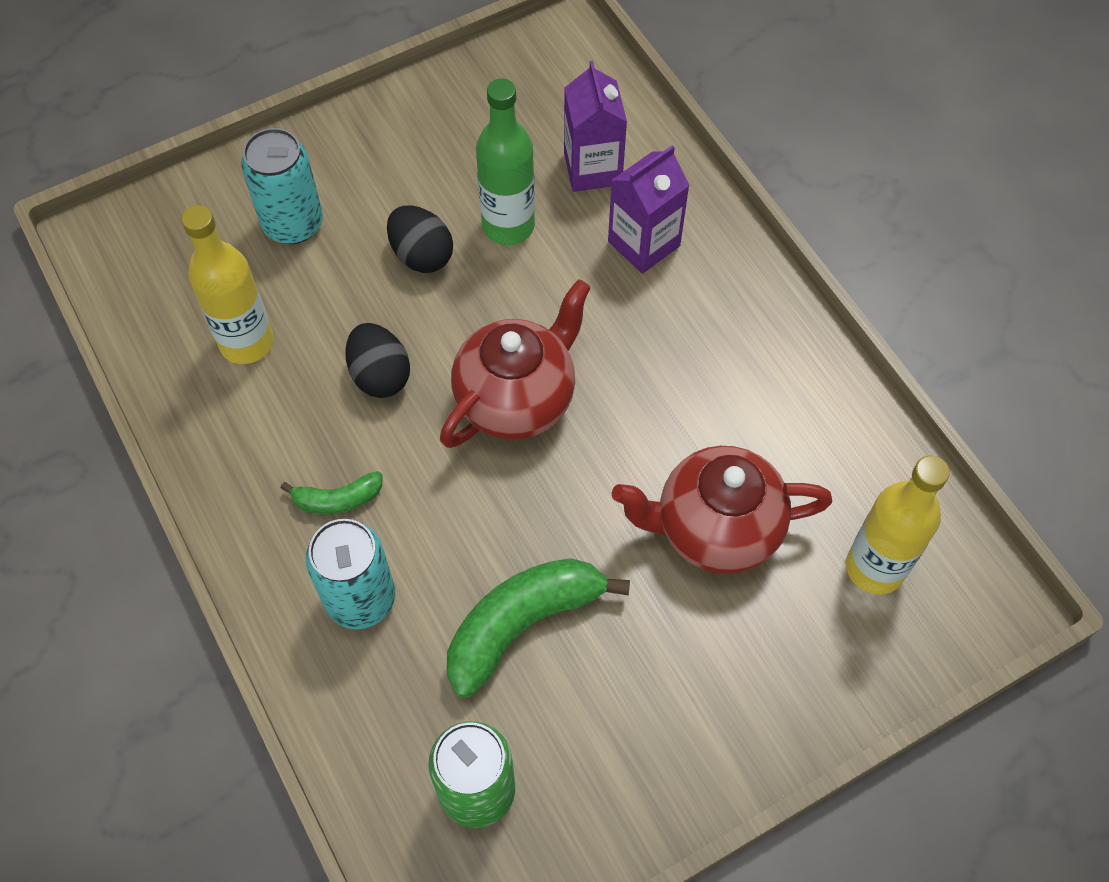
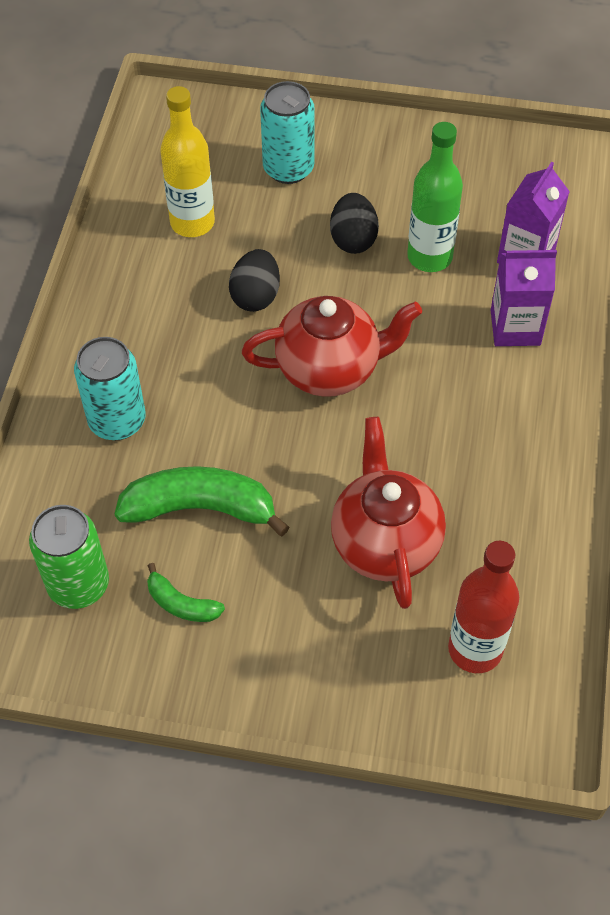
camera: 40 degrees right, 5 degrees down
(338, 499) = (159, 353): green banana -> green banana (181, 604)
(715, 529) = (385, 543): red teapot -> red teapot turned 45 degrees clockwise
(874, 568) = (475, 649): yellow bottle -> red bottle

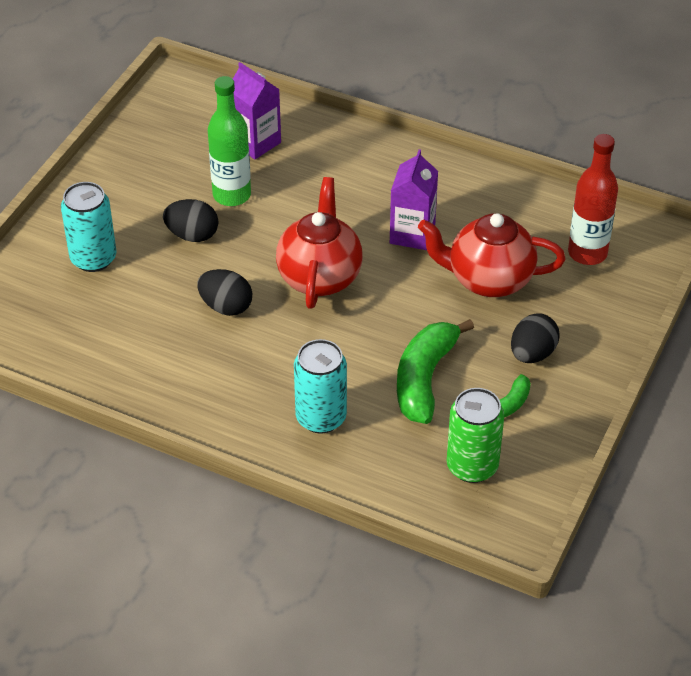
camera: 75 degrees left, 10 degrees down
(192, 223) = (125, 332): yellow bottle -> none
(274, 616) = (532, 354): none -> black egg
(515, 327) = (321, 165): purple carton -> purple carton (412, 234)

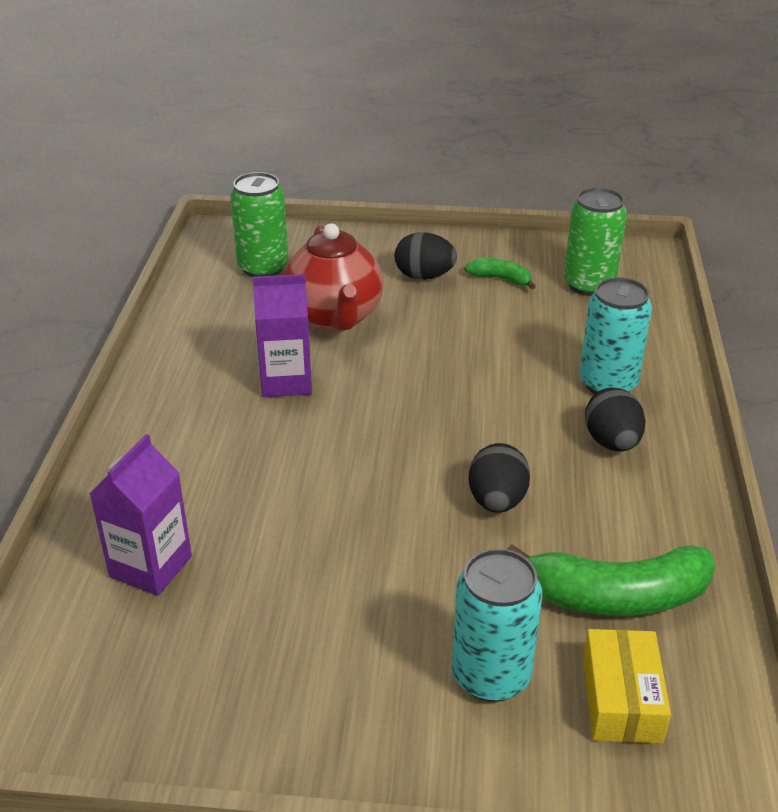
camera: 110 degrees left, 10 degrees down
(45, 305) = (621, 699): none -> yellow box
(192, 235) = (382, 575): black egg -> black egg (612, 442)
(232, 195) = (280, 558): green bottle -> none
(319, 277) = (398, 435): red teapot -> none
(424, 379) = (503, 330): green banana -> green banana (616, 596)
(587, 253) = (263, 268): red bottle -> green can

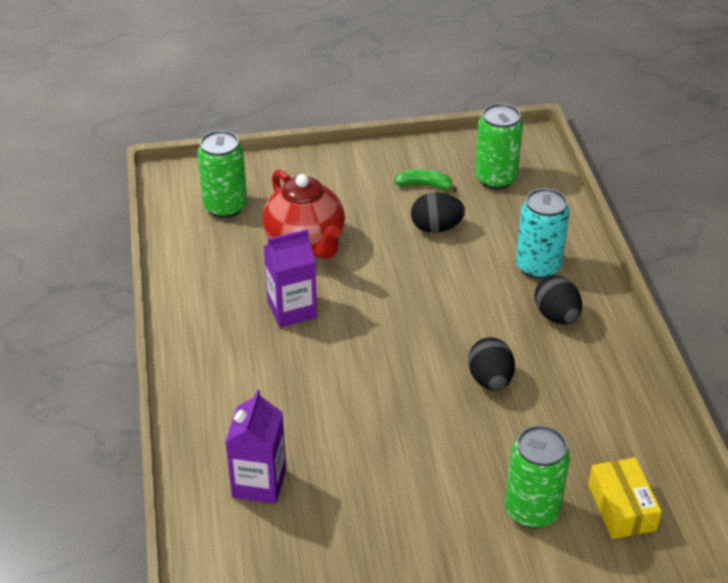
camera: 15 degrees left, 5 degrees up
(424, 276) = (362, 193): black egg -> black egg (436, 228)
(491, 676) = (532, 510): turquoise can -> green can
(616, 596) = (596, 435): green banana -> none

